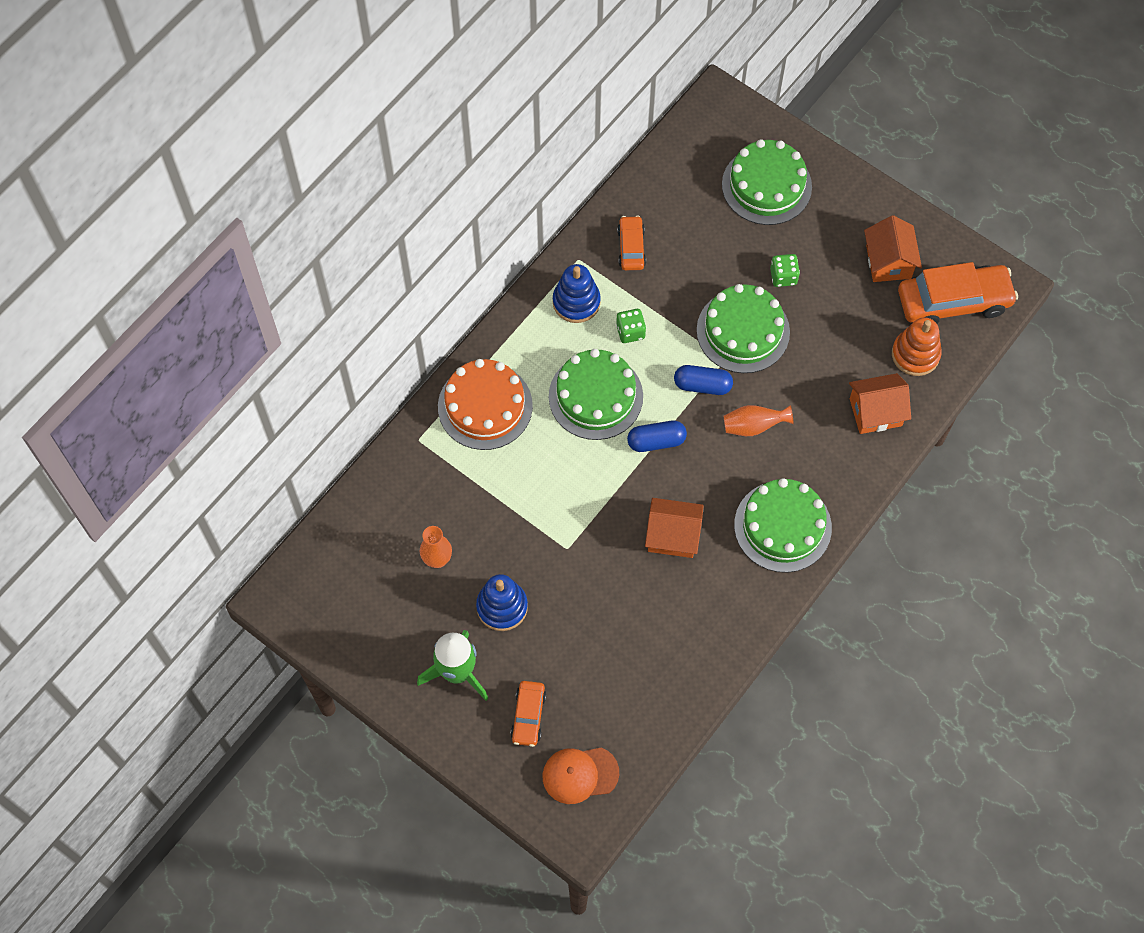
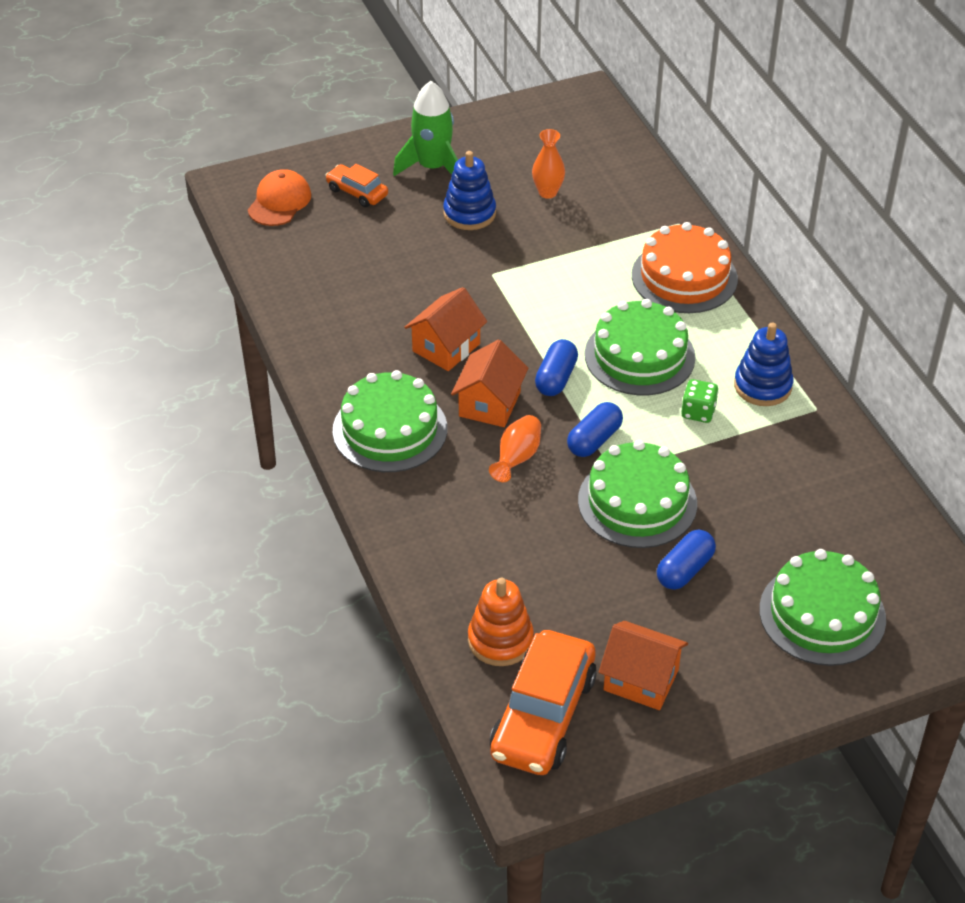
camera: 120 degrees right, 20 degrees down
(631, 247) = (806, 457): orange car -> none
(783, 276) = (684, 570): green dice -> blue capsule
(875, 412) = (457, 567): orange house -> orange house (489, 404)

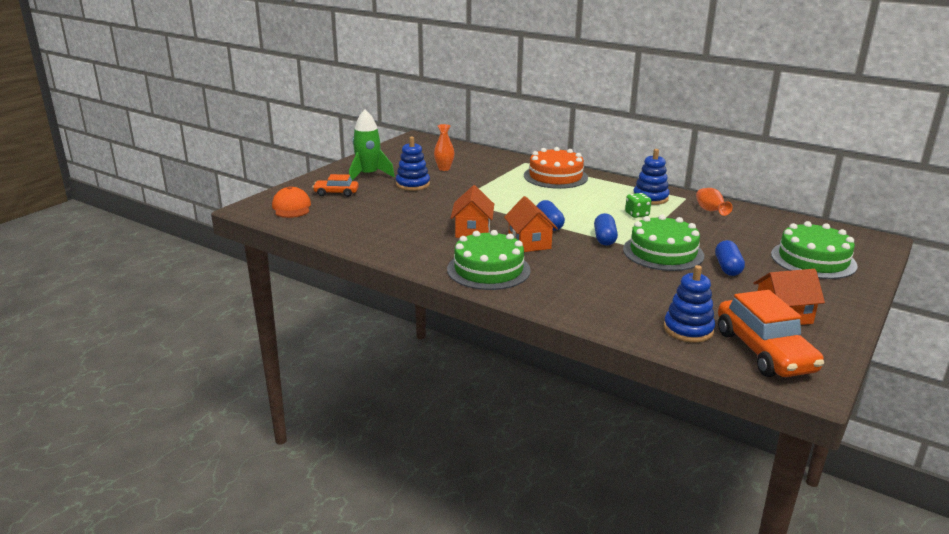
camera: 35 degrees left, 20 degrees down
(500, 640) = (688, 329): orange stacking toy -> blue stacking toy
(517, 458) = (576, 257): orange vase -> orange vase (710, 211)
(639, 356) = (577, 205): green cake -> none

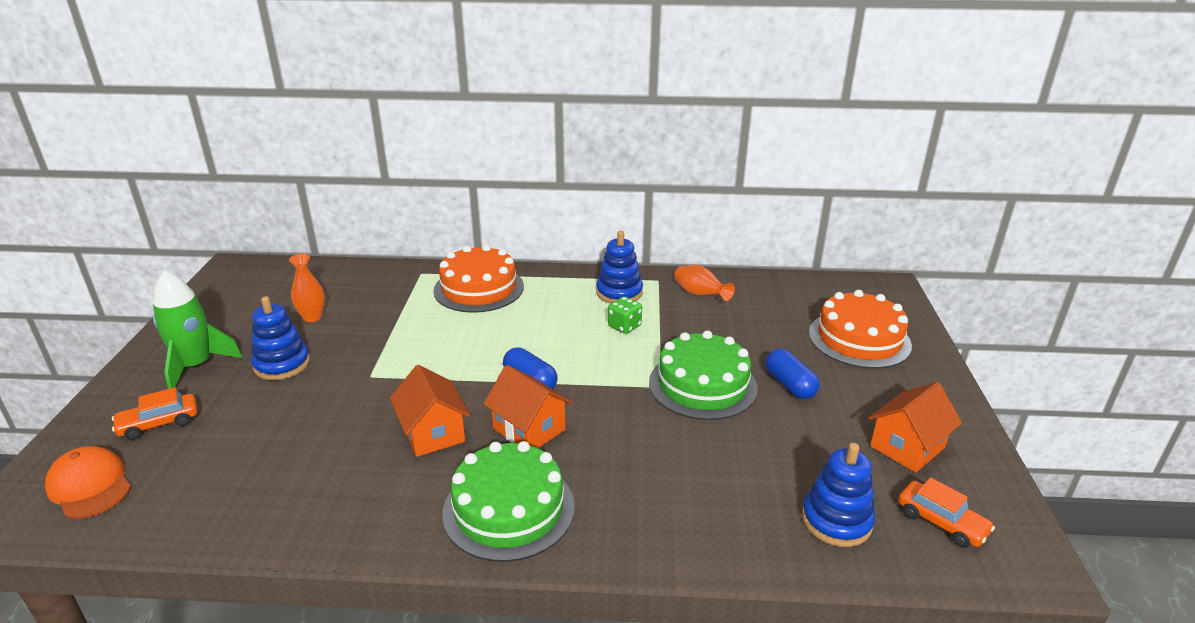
camera: 30 degrees left, 5 degrees up
(604, 238) = (618, 384): blue capsule -> none
(764, 351) = (941, 522): orange car -> orange car, size x0.53
(813, 260) = (859, 339): green cake -> orange cake

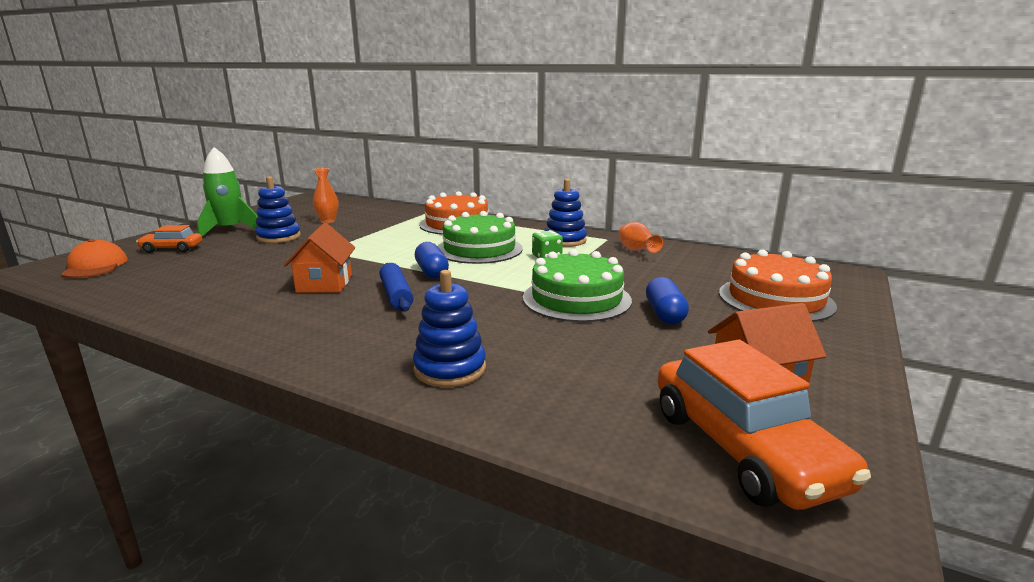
camera: 25 degrees right, 10 degrees down
(508, 509) = (319, 333): green cake -> green cake (479, 249)
(529, 429) = (396, 295): orange house -> blue rolling pin
(836, 521) = (611, 414): blue stacking toy -> blue stacking toy (450, 369)
(941, 522) = (743, 448): orange car -> orange car, size x1.90

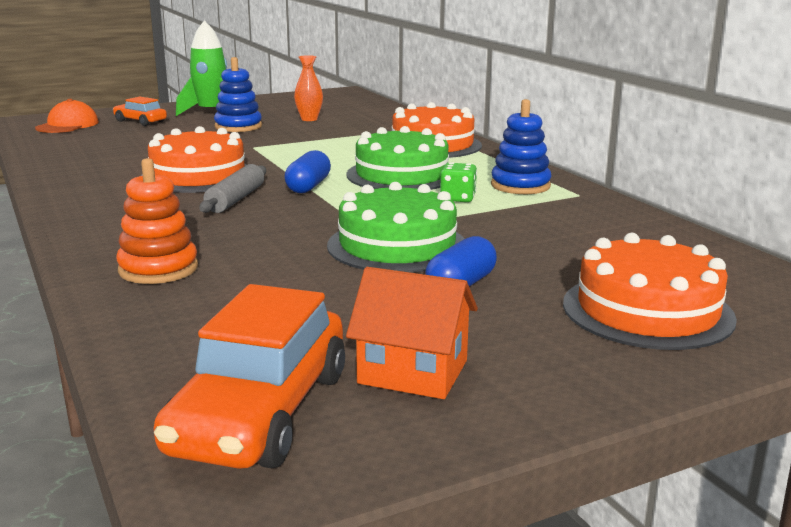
camera: 35 degrees right, 0 degrees up
(324, 283) = (198, 175): orange house -> orange cake
(396, 295) = (235, 199): blue rolling pin -> grey rolling pin
(450, 369) = (158, 269): blue stacking toy -> orange stacking toy
(636, 251) = (586, 215): orange vase -> none

